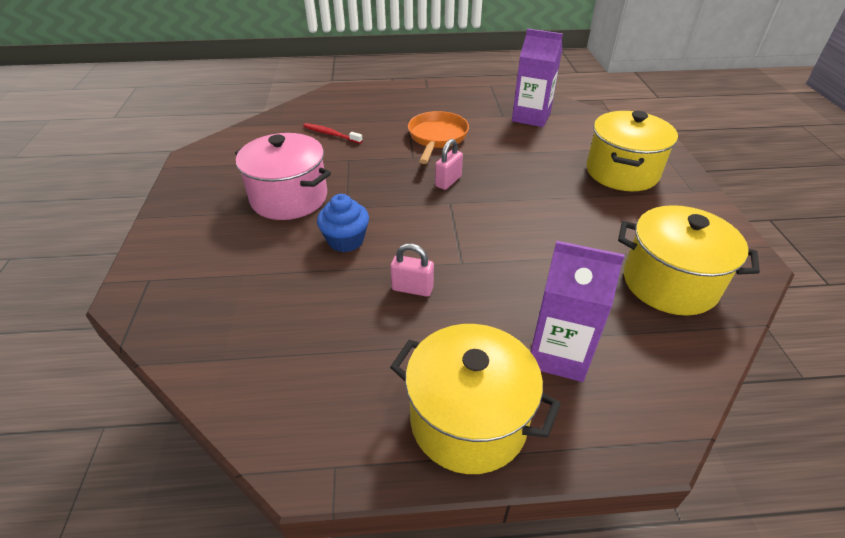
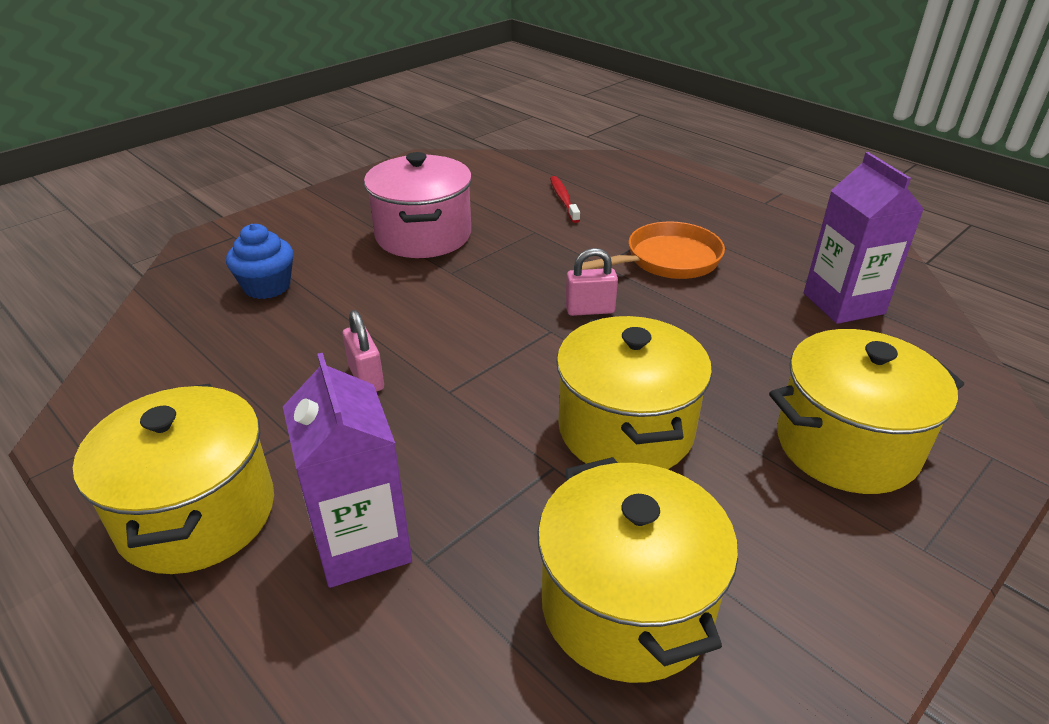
camera: 50 degrees right, 5 degrees down
(346, 240) = (397, 299): blue cupcake -> blue cupcake (267, 286)
(555, 221) = (626, 429): none -> yellow pot

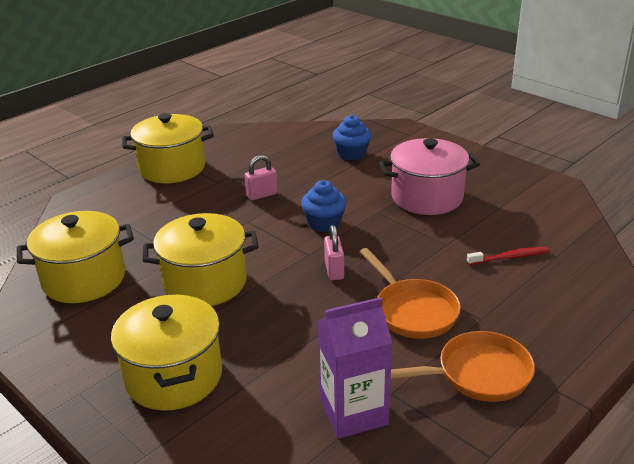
camera: 90 degrees right, 5 degrees down
(362, 543) = (144, 208): purple carton -> none
(471, 316) = (324, 223): none -> blue cupcake
(759, 234) = (477, 374): none -> orange pan

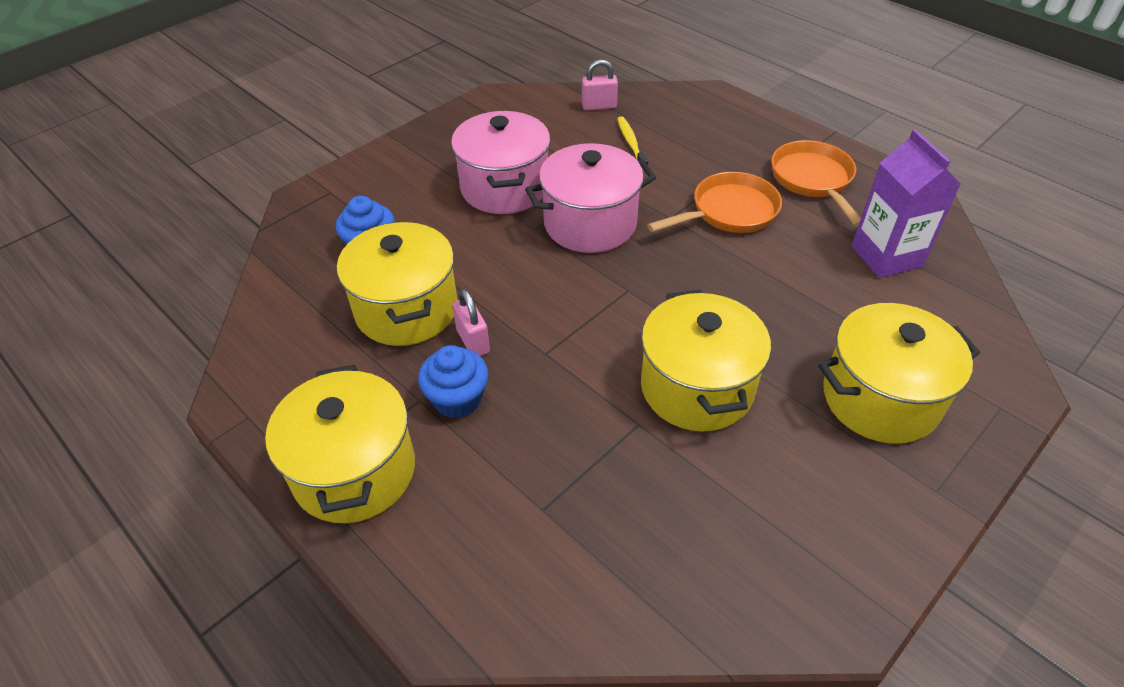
camera: 90 degrees left, 15 degrees up
(84, 279) = (702, 542): yellow pot -> yellow pot (406, 309)
(324, 223) = (557, 276): blue cupcake -> blue cupcake (457, 399)
(334, 270) = (661, 267): pink padlock -> pink padlock (599, 106)
(386, 236) = (590, 223): none -> pink pot
(509, 257) = (631, 143): red toothbrush -> yellow toothbrush

